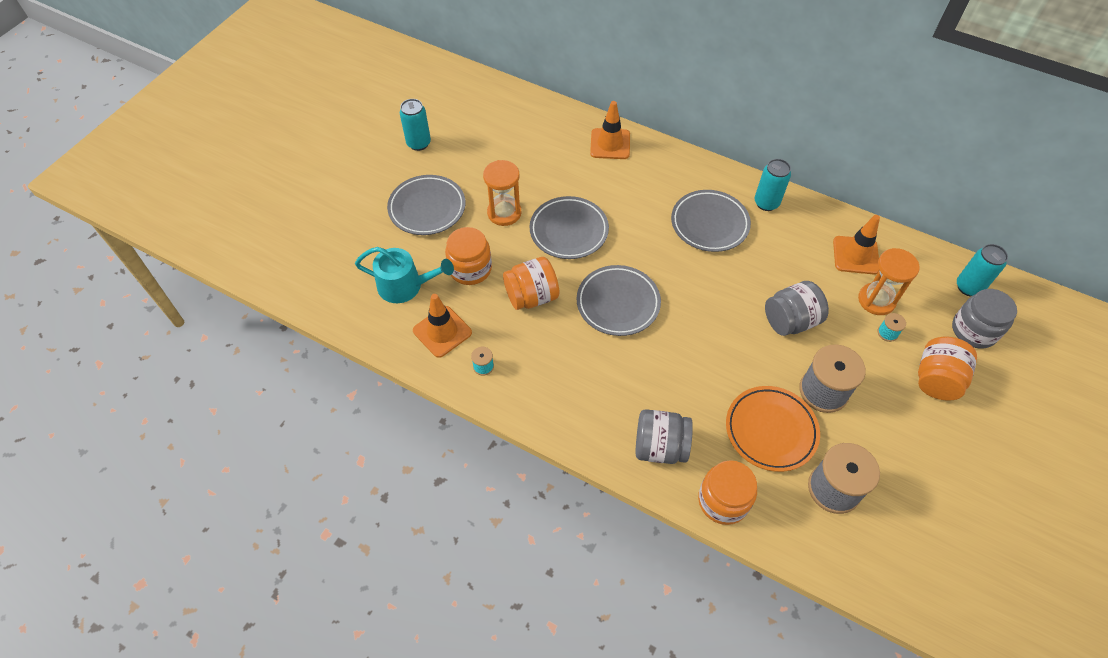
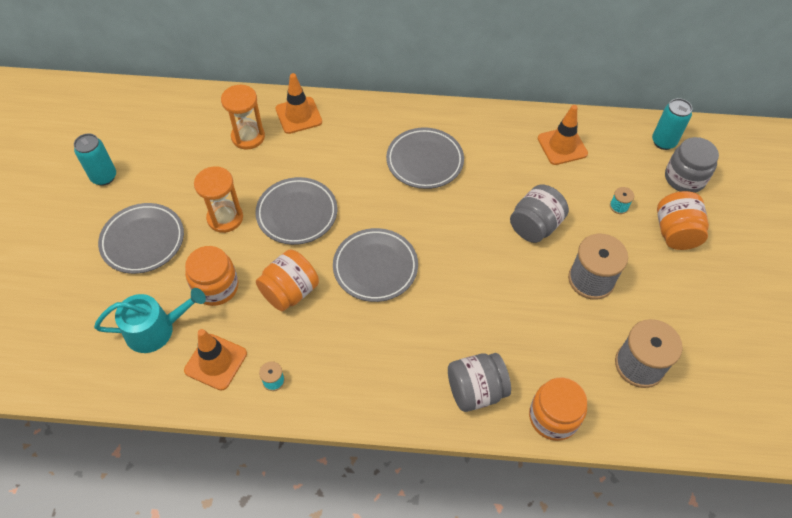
camera: 25 degrees left, 0 degrees up
(766, 203) = (465, 124): turquoise can -> none
(770, 430) = (564, 334): orange plate -> none
(876, 300) = (597, 180): orange hourglass -> orange hourglass (248, 137)

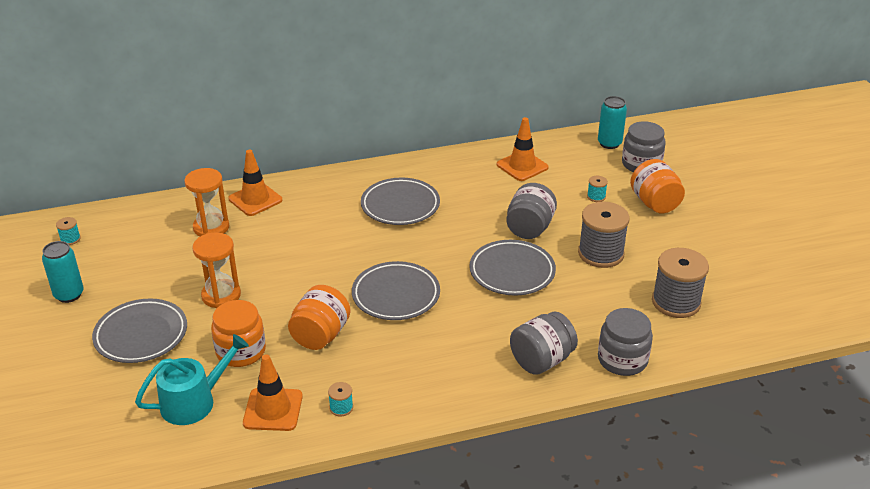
camera: 20 degrees left, 20 degrees down
(129, 115) = (70, 239): none -> turquoise spool
(297, 213) = (295, 274): grey plate -> grey plate (512, 272)
(553, 417) = (622, 360): orange jar -> grey jar

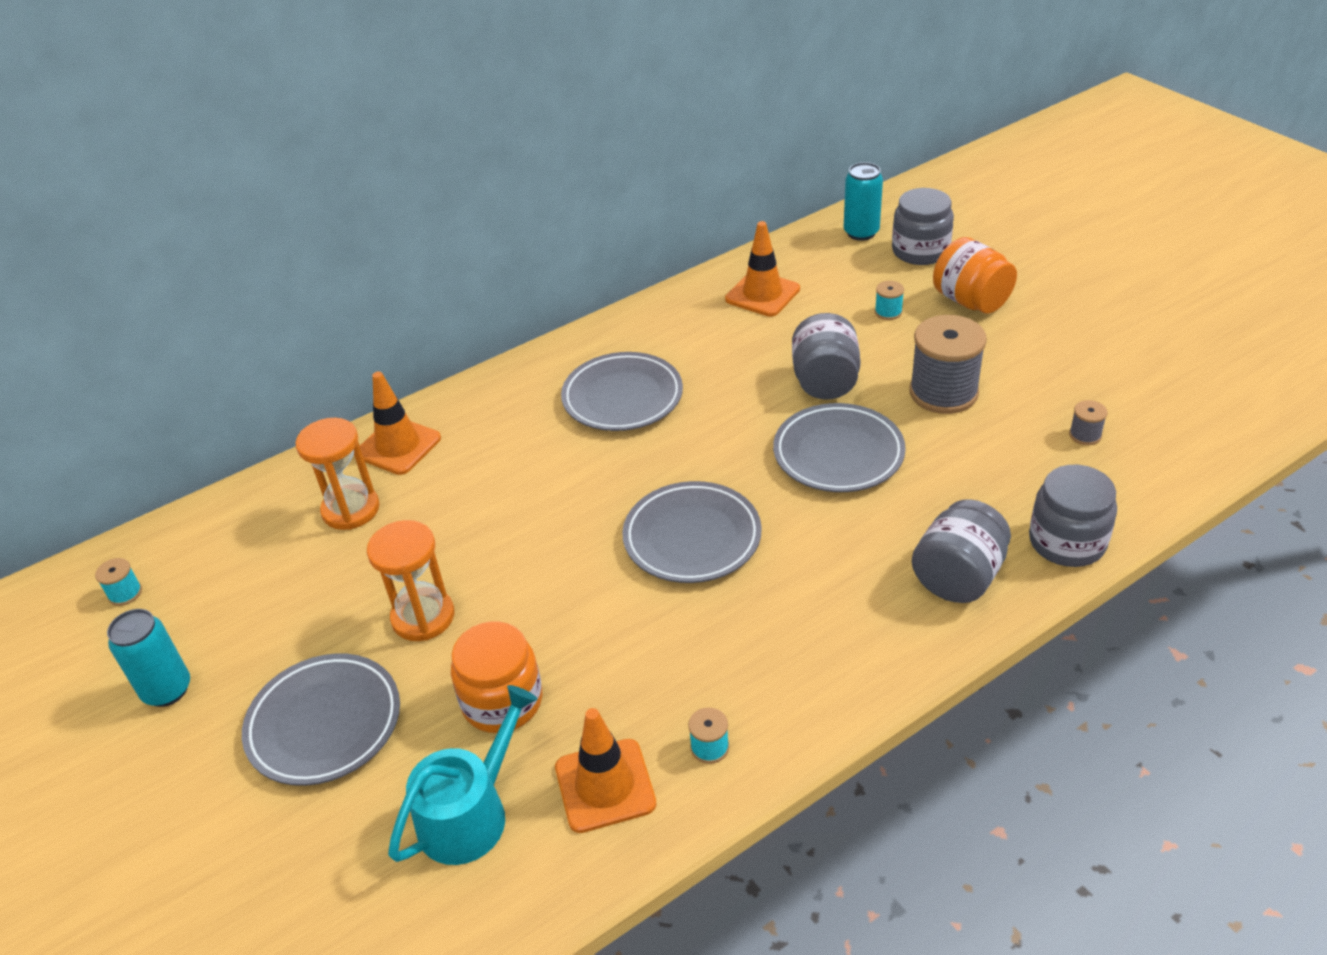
camera: 15 degrees left, 5 degrees up
(320, 335) = (613, 636): orange jar -> none
(676, 302) = (1085, 435): grey spool -> grey spool, size x0.44

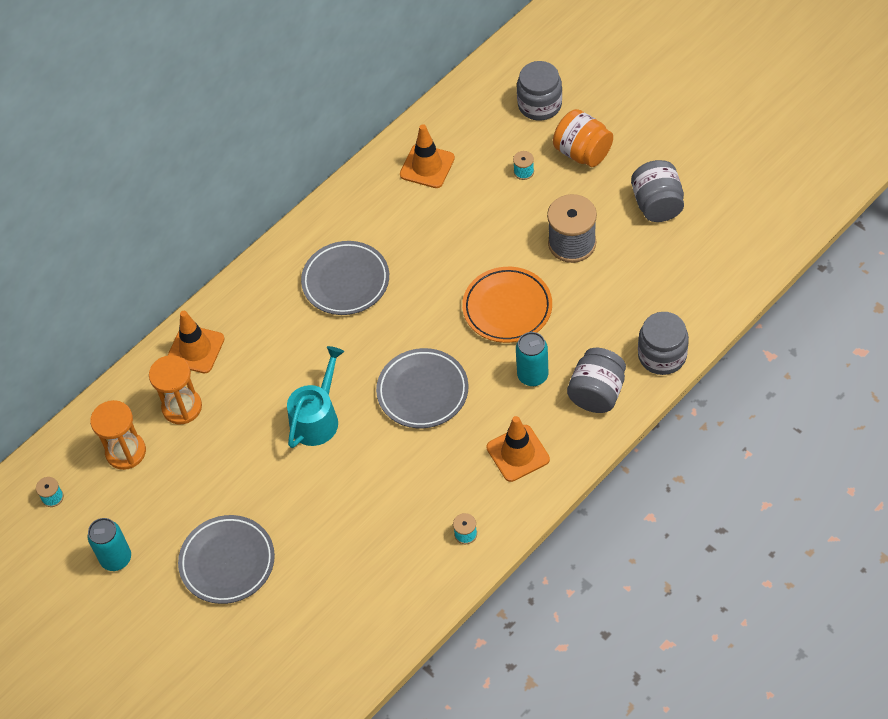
camera: 10 degrees left, 15 degrees up
(423, 617) = (262, 479): orange hourglass -> orange hourglass (126, 452)
(470, 813) = (336, 599): turquoise watering can -> turquoise watering can (317, 418)
(502, 701) = (333, 528): orange jar -> none
(605, 785) = (410, 568): orange traffic cone -> orange traffic cone (518, 453)
(825, 382) = (488, 246): grey jar -> grey jar (657, 205)
(838, 454) = (507, 308): grey plate -> orange plate
(861, 233) = (491, 90): turquoise can -> turquoise can (532, 375)
(1085, 435) = (669, 267): grey spool -> none

